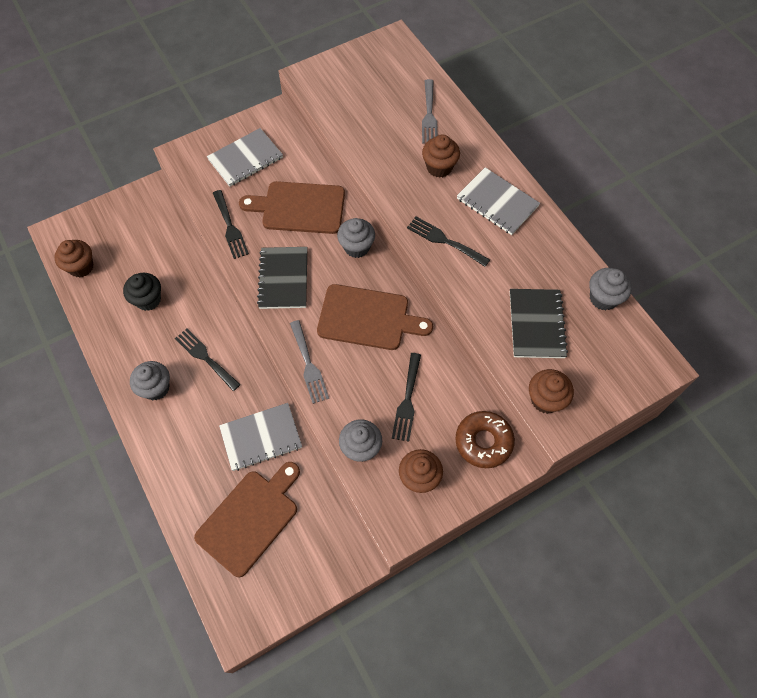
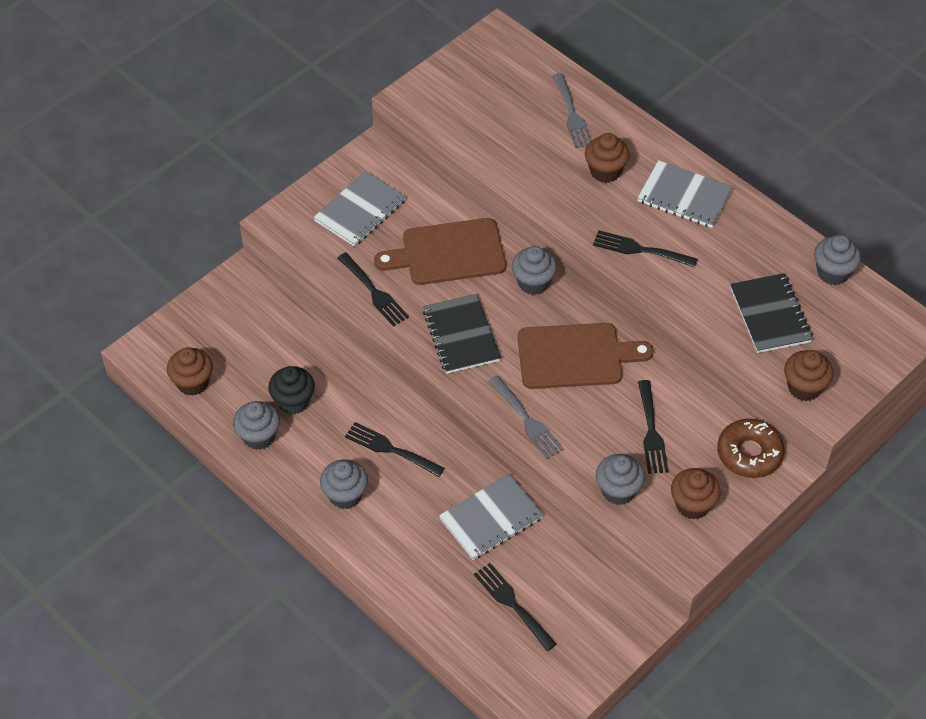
camera: 15 degrees left, 10 degrees down
(111, 322) = (259, 436): none -> grey cupcake
(250, 519) = (512, 604): brown cutting board -> black fork

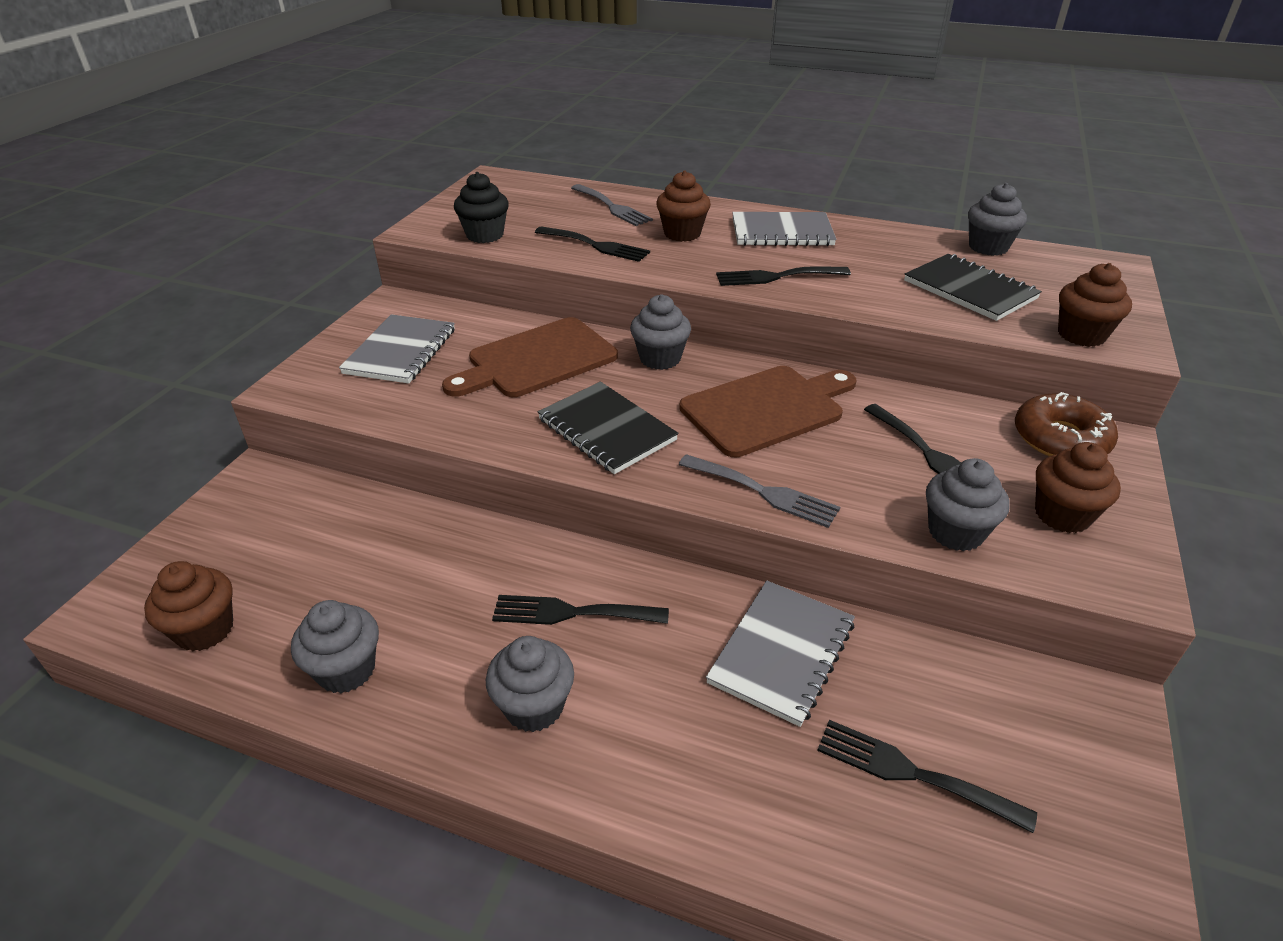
camera: 25 degrees left, 15 degrees down
(293, 401) = (388, 600): black cupcake -> black cupcake (485, 235)
(374, 292) = (460, 419): black fork -> black fork (596, 245)

